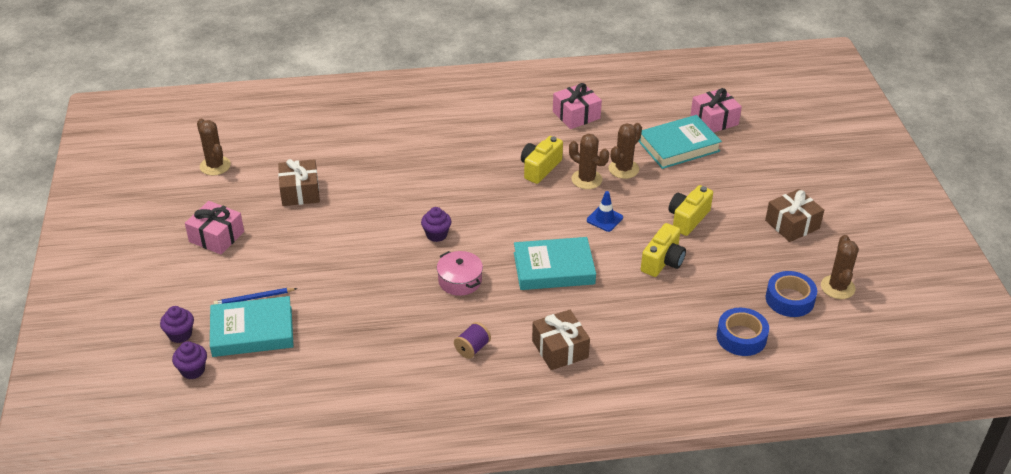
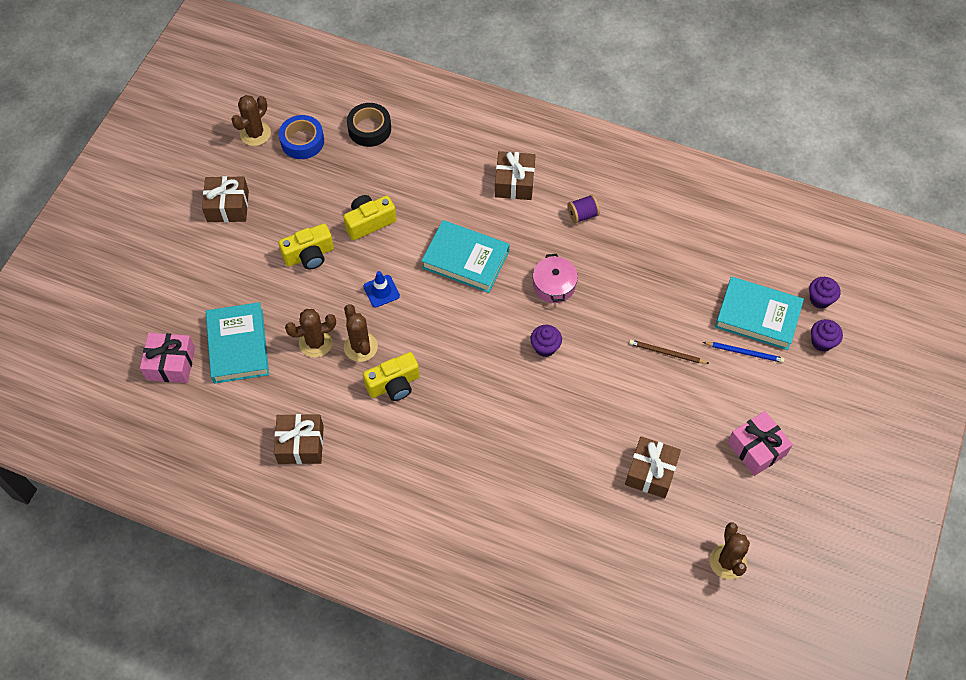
camera: 150 degrees left, 20 degrees up
(327, 271) = (666, 353): none -> brown pencil
(576, 115) = (301, 444): pink gift -> brown gift
(678, 146) = (238, 346): turquoise book -> turquoise book turned 75 degrees clockwise
(741, 337) = (369, 129): blue tape -> black tape

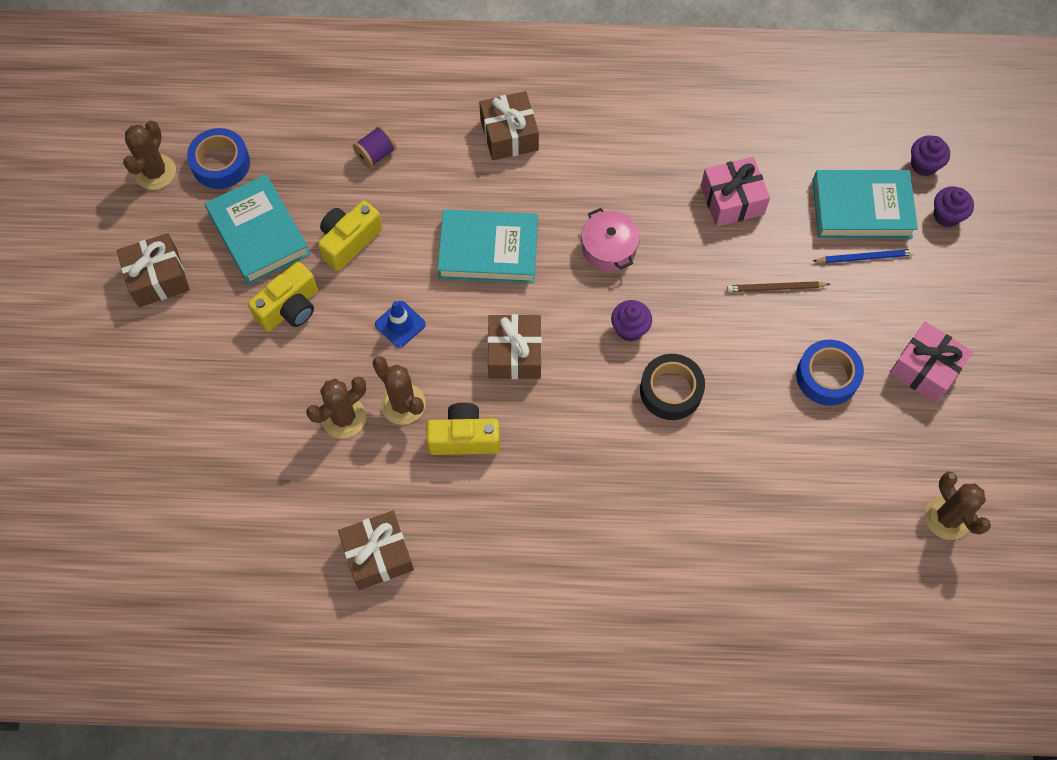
camera: 20 degrees left, 5 degrees up
(171, 363) = (167, 508): pink gift -> pink gift (732, 200)
(238, 346) = (245, 455): turquoise book -> turquoise book (259, 233)
(369, 129) = (300, 121): black tape -> black tape (671, 390)
(394, 384) = (464, 438): yellow camera -> yellow camera turned 135 degrees counterclockwise
(582, 215) = (607, 149): purple spool -> purple spool (376, 154)
(651, 472) = (816, 440): brown gift -> brown gift (514, 354)
(679, 429) = (827, 376): none -> blue tape

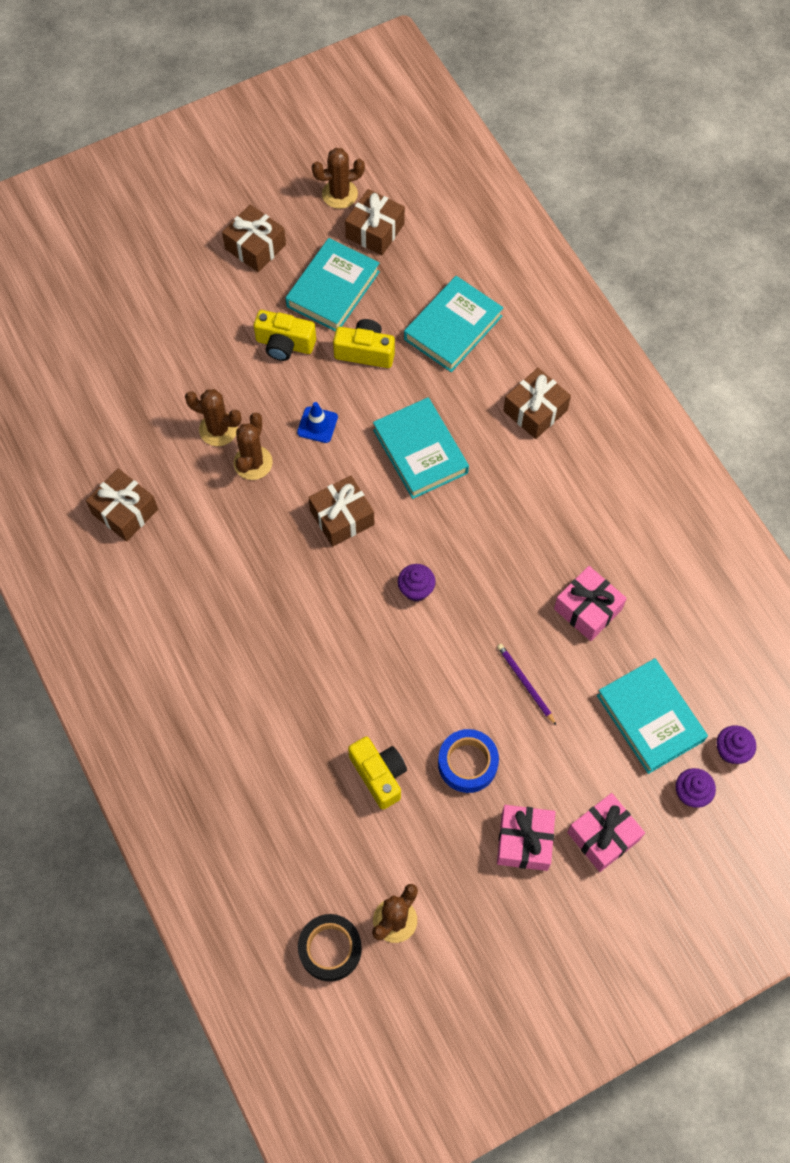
camera: 60 degrees right, 0 degrees up
(221, 163) = (375, 231): blue tape -> brown gift
(376, 154) = (453, 328): purple spool -> turquoise book
(464, 438) = (250, 519): yellow camera -> yellow camera (379, 775)
(609, 248) = (480, 537): pink pot -> none
(671, 390) = (380, 647): black tape -> black tape (330, 949)
(775, 288) = (525, 683): brown pencil -> purple pencil
(864, 257) = (602, 742): blue pencil -> none
(951, 303) = (603, 836): none -> pink gift

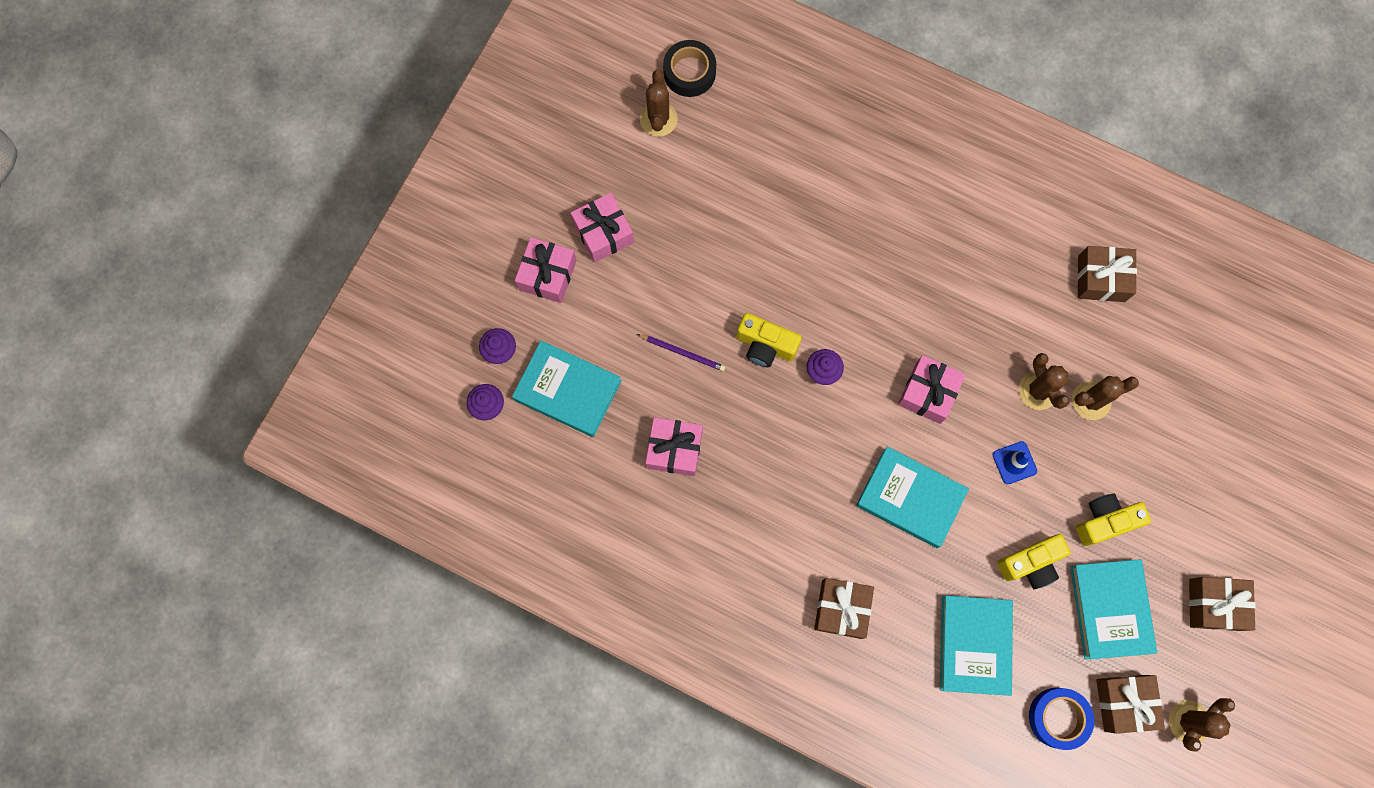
camera: 145 degrees right, 10 degrees up
(342, 517) = (928, 393): brown gift -> pink gift
(379, 775) = (743, 209): yellow camera -> yellow camera (765, 346)
(467, 763) = (684, 261): blue tape -> blue tape (1058, 718)

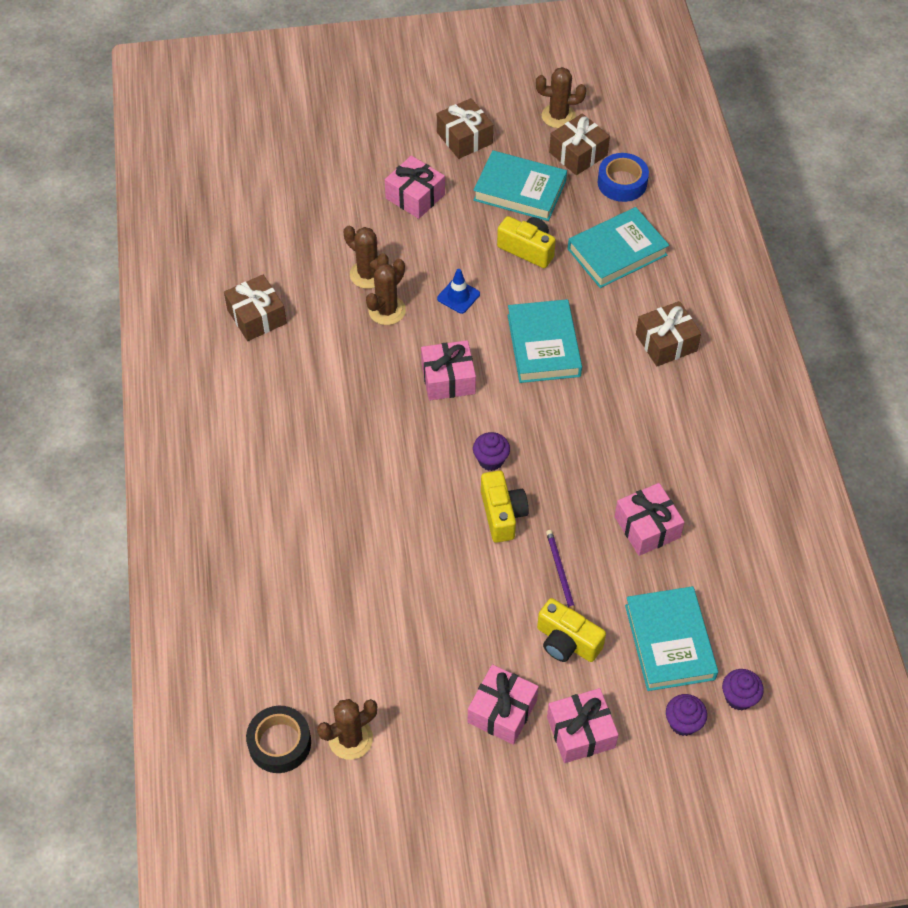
camera: 125 degrees left, 20 degrees down
(1105, 521) = (457, 223): yellow camera -> yellow camera (567, 642)
(1110, 609) = (520, 190): turquoise book -> turquoise book turned 60 degrees clockwise
(1163, 505) = (415, 196): none -> pink gift

